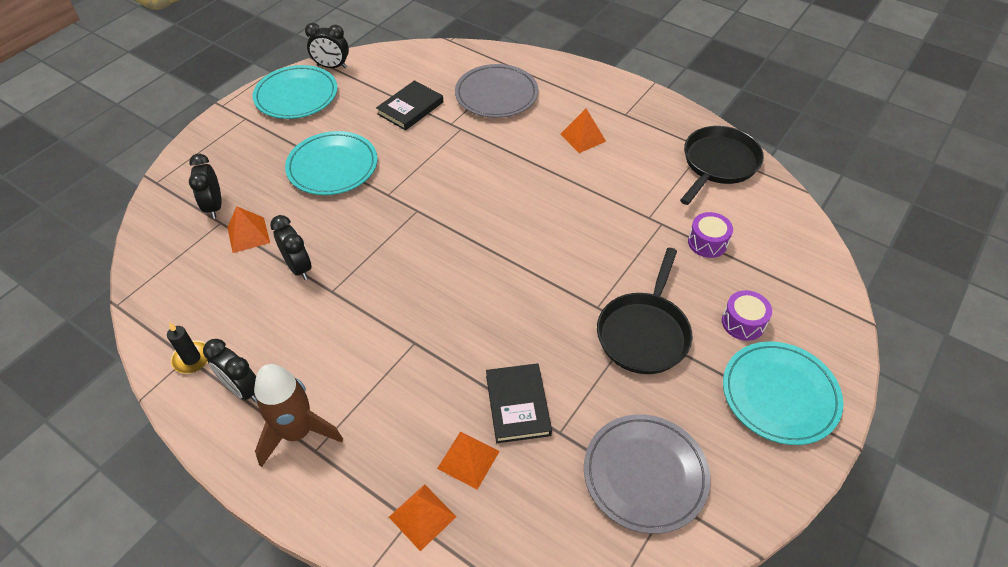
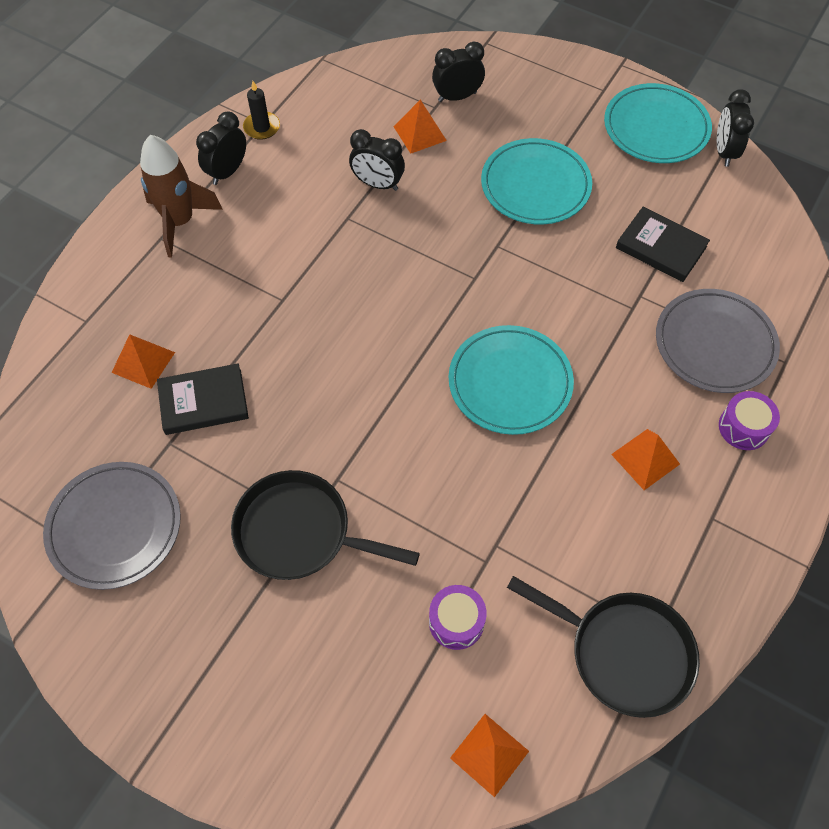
camera: 85 degrees right, 10 degrees up
(299, 267) = (377, 184): black clock -> black clock turned 60 degrees clockwise
(422, 517) = (88, 330): orange pyramid -> orange pyramid (489, 754)
(743, 322) = (319, 656): purple drum -> purple drum (743, 427)
(779, 395) = (209, 689): turquoise plate -> turquoise plate (510, 382)

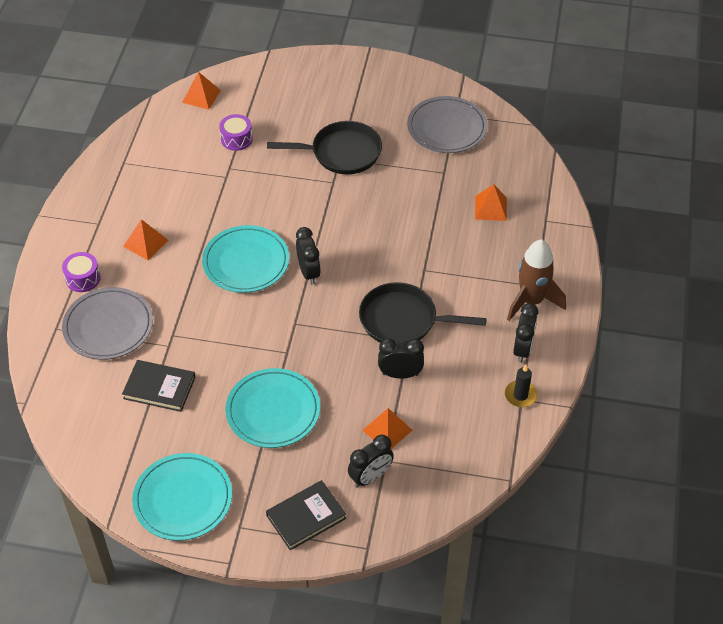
camera: 160 degrees right, 10 degrees down
(203, 401) = (438, 198): black book -> black book (306, 517)
(623, 653) = (141, 150): black pan -> black pan (403, 320)
(724, 152) = (118, 493): black clock -> black clock (309, 272)

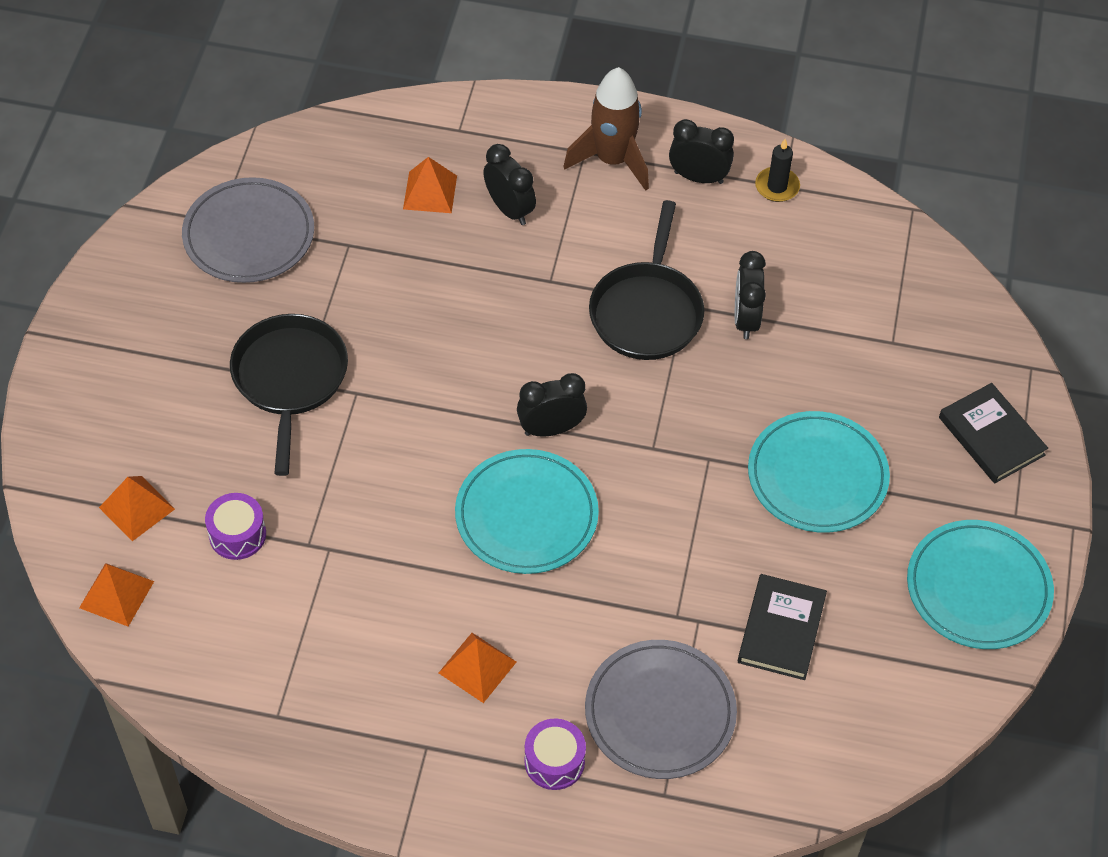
camera: 90 degrees left, 5 degrees up
(370, 477) = (921, 360): black clock -> black clock (509, 209)
(387, 430) = (843, 338): orange pyramid -> orange pyramid (137, 508)

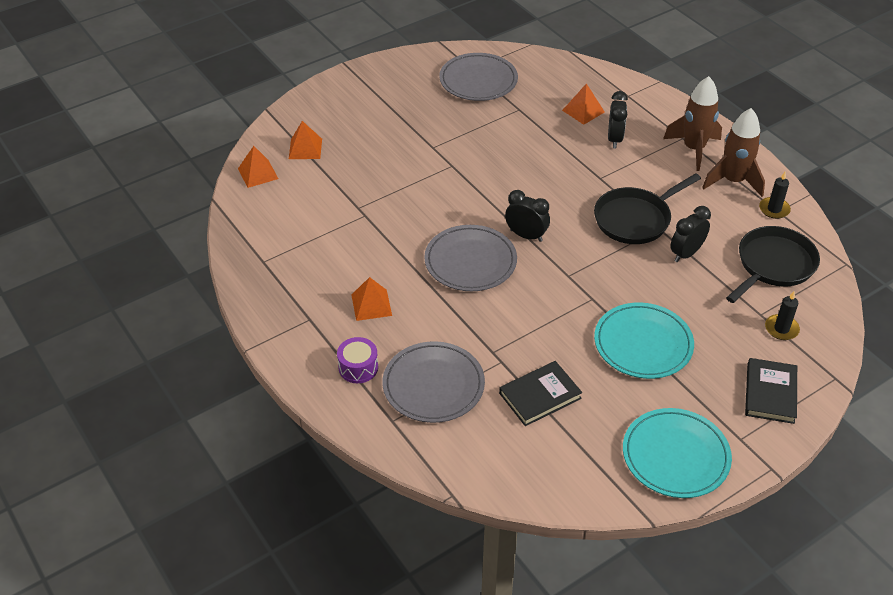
camera: 45 degrees right, 10 degrees down
(237, 534) = (333, 184): purple drum -> none
(290, 379) = (429, 142): black pan -> black pan (773, 265)
(526, 515) = (470, 262): turquoise plate -> grey plate
(698, 177) = (733, 181): black clock -> brown rocket
(929, 345) = (781, 329): none -> black candle

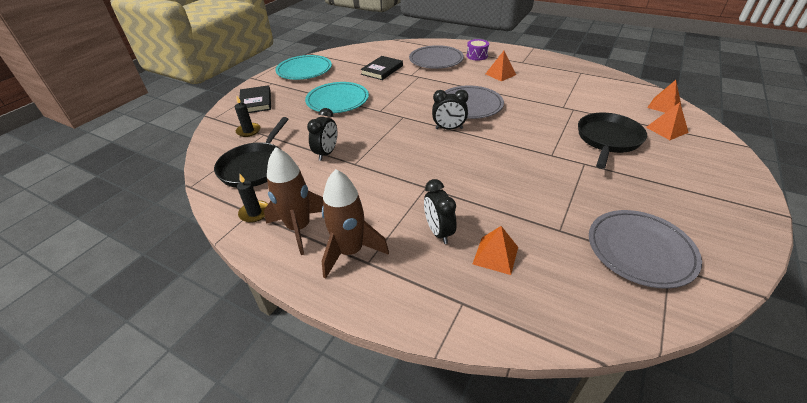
camera: 155 degrees right, 5 degrees down
(635, 219) = (377, 164): black pan -> black pan (608, 140)

